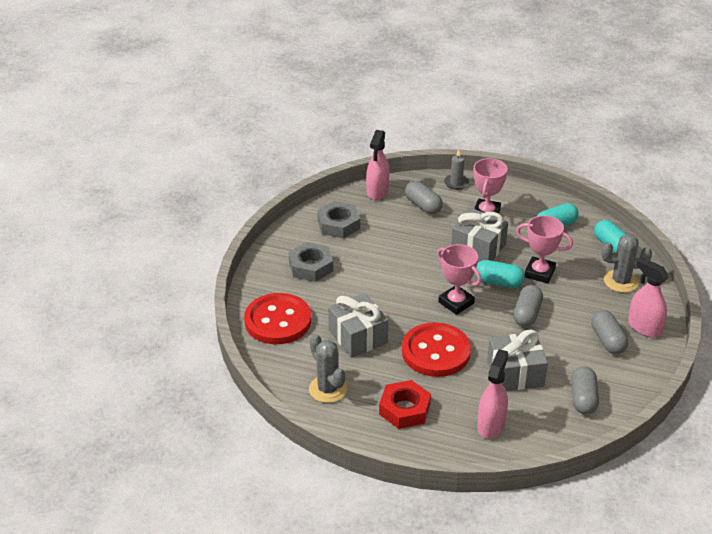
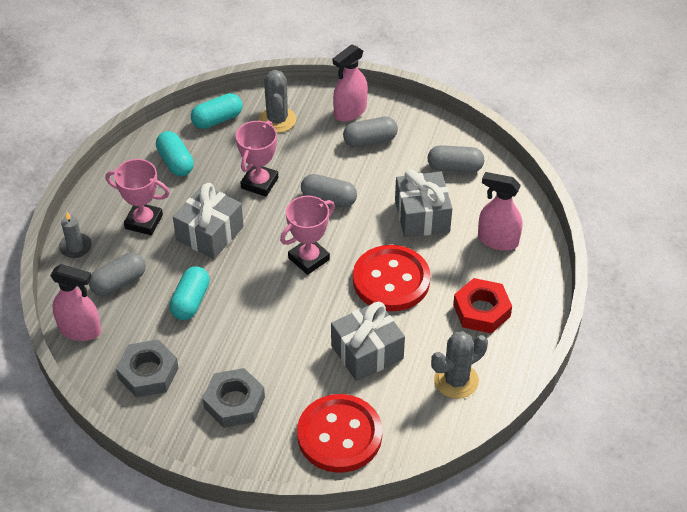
camera: 90 degrees left, 10 degrees up
(498, 282) = (274, 219): turquoise capsule -> turquoise capsule (191, 301)

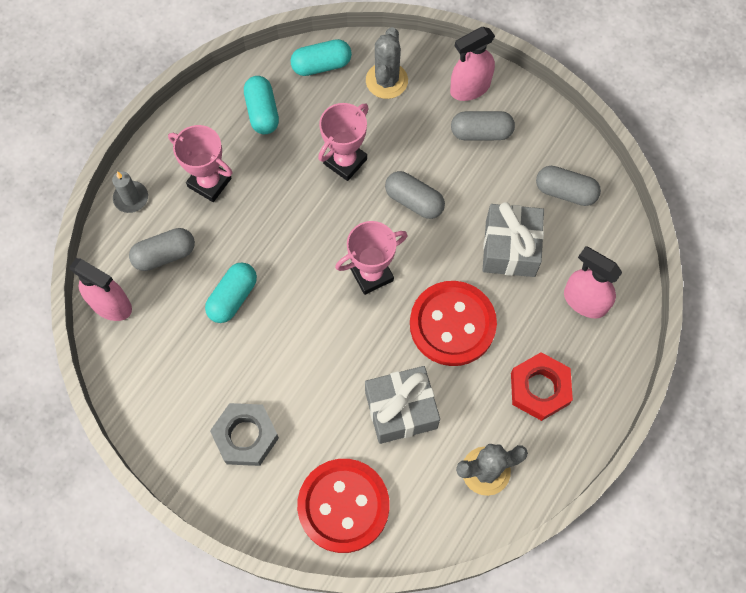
camera: 15 degrees right, 20 degrees up
(148, 373) = (167, 376): grey nut -> none
(209, 233) = (275, 214): grey gift -> none

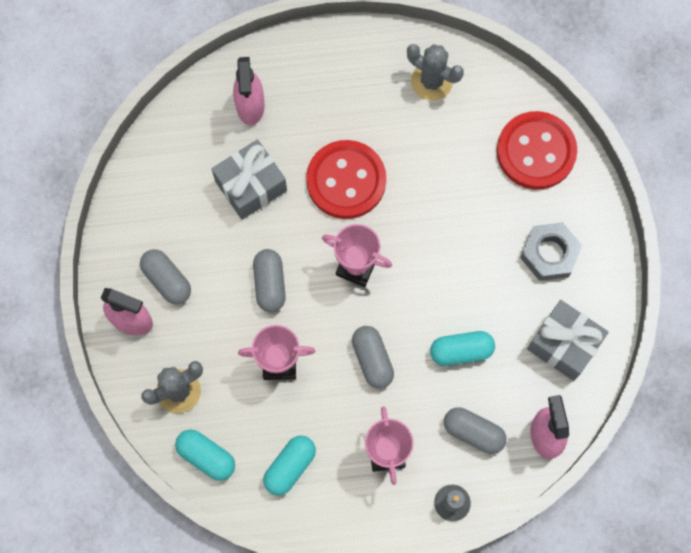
camera: 130 degrees left, 5 degrees up
(401, 410) = (438, 167): grey gift -> grey gift (564, 344)
(539, 389) = (343, 89): red nut -> none
(565, 192) = (169, 181): grey capsule -> grey capsule (372, 360)

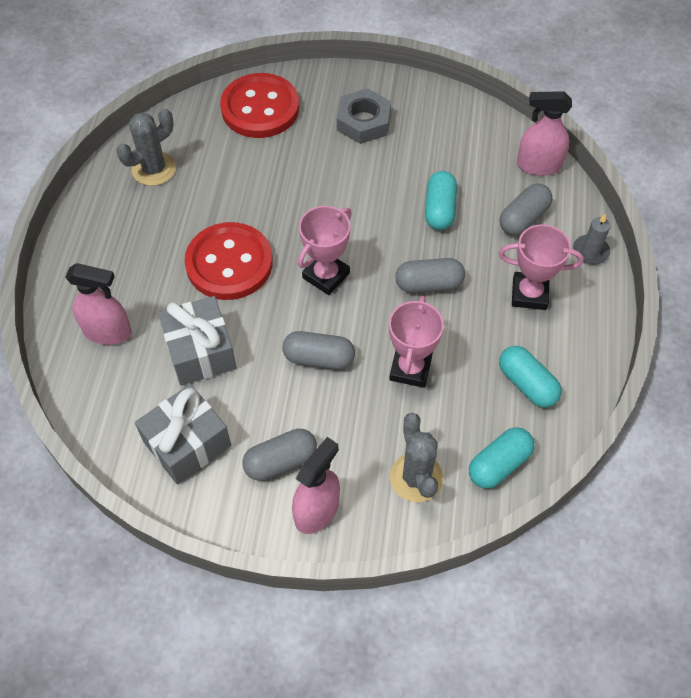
camera: 75 degrees left, 15 degrees down
(564, 344) = (454, 132): grey gift -> grey gift (187, 443)

